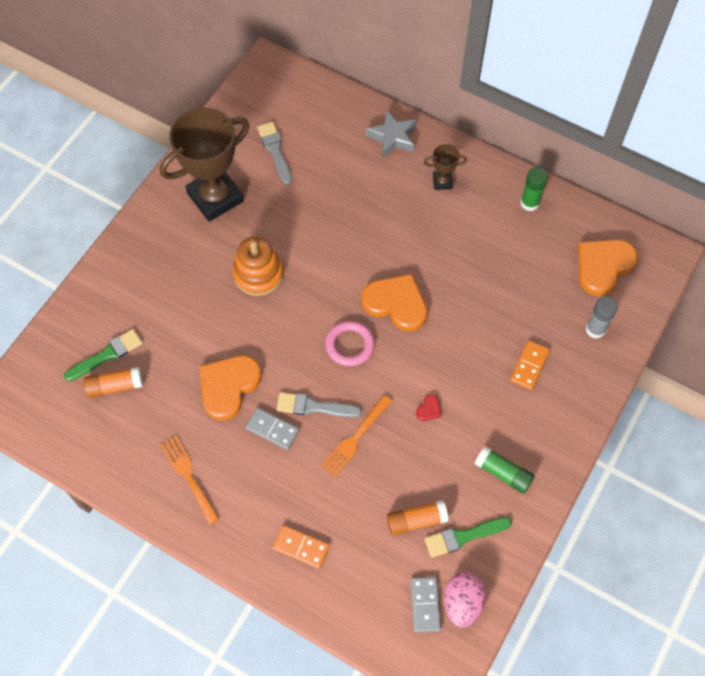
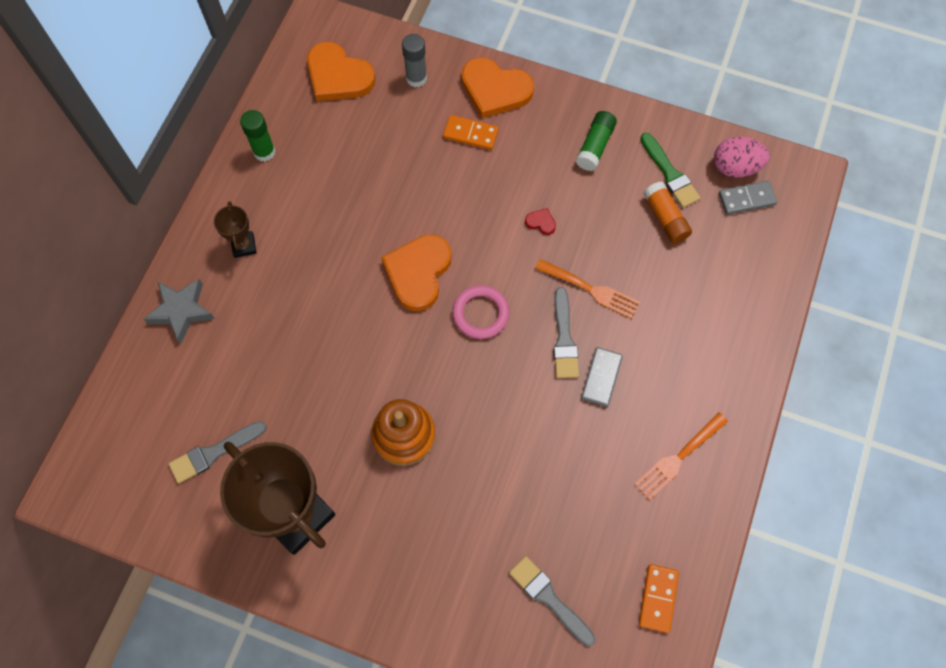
camera: 100 degrees left, 5 degrees up
(107, 355) = (549, 598): green brush -> grey brush
(115, 386) = (588, 576): orange glue stick -> none
(228, 386) = (559, 438): orange heart -> orange heart (495, 90)
(301, 547) = (724, 322): orange domino -> orange domino (658, 598)

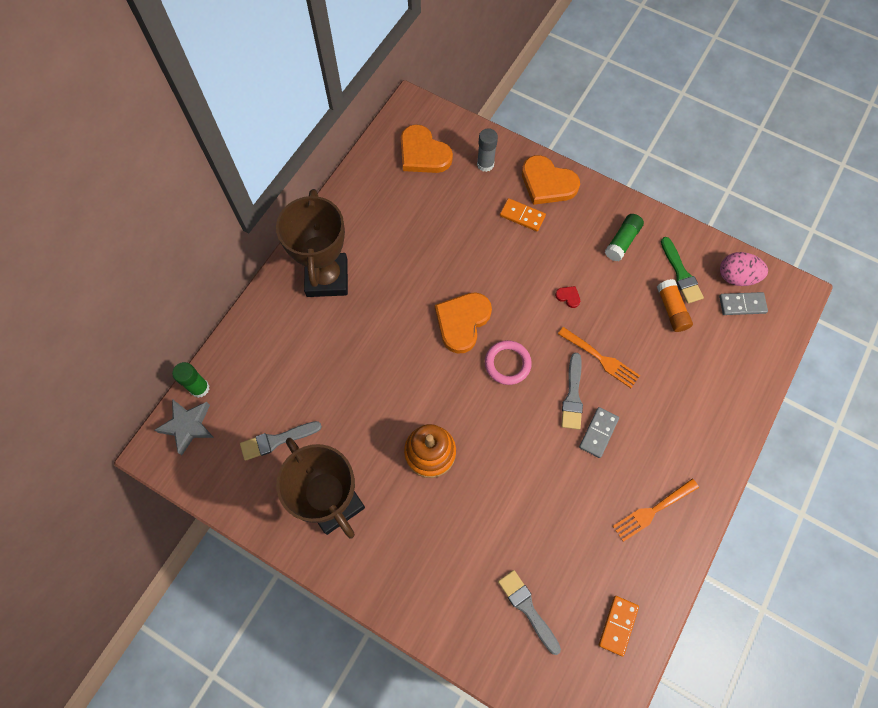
camera: 10 degrees right, 0 degrees up
(181, 311) = (269, 322): grey star -> grey star (188, 426)
(244, 246) = (327, 278): brown trophy -> brown trophy, size x2.28
(264, 152) = (355, 205): green glue stick -> green glue stick (200, 388)

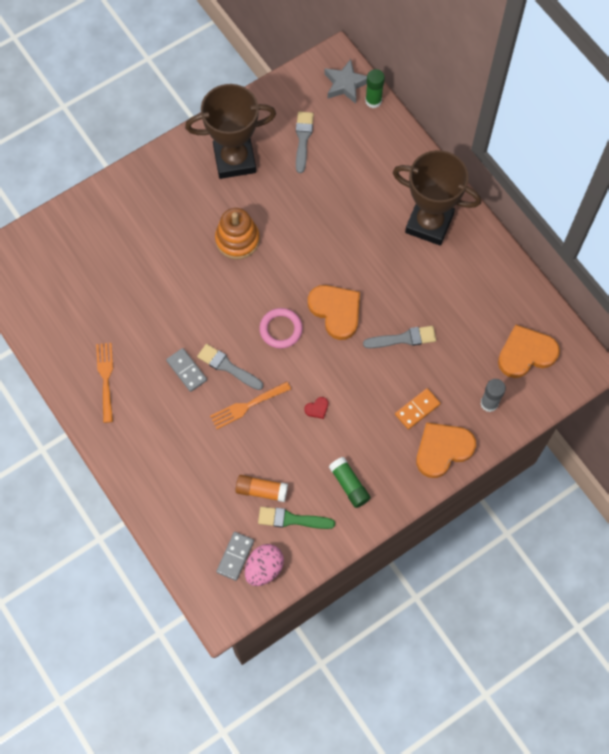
camera: 115 degrees right, 0 degrees up
(527, 608) = (89, 255): grey brush -> grey brush (403, 338)
(618, 625) = (42, 310): orange domino -> none

